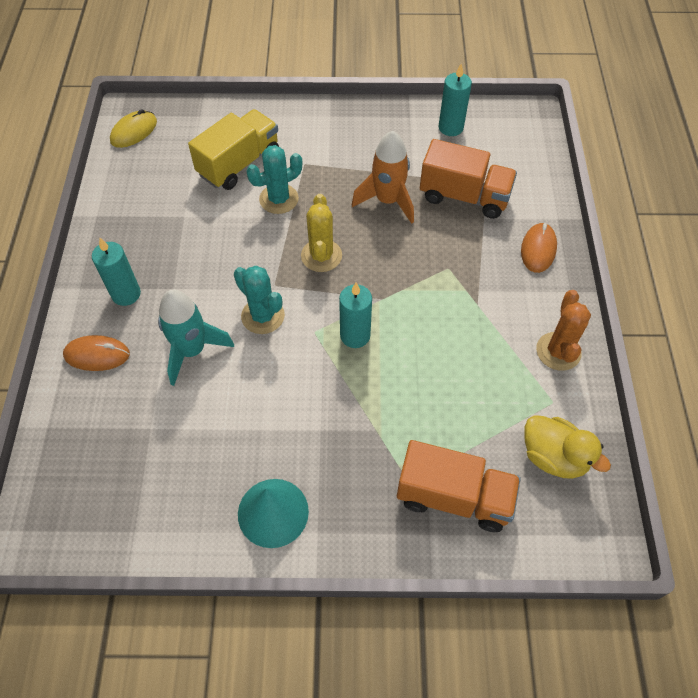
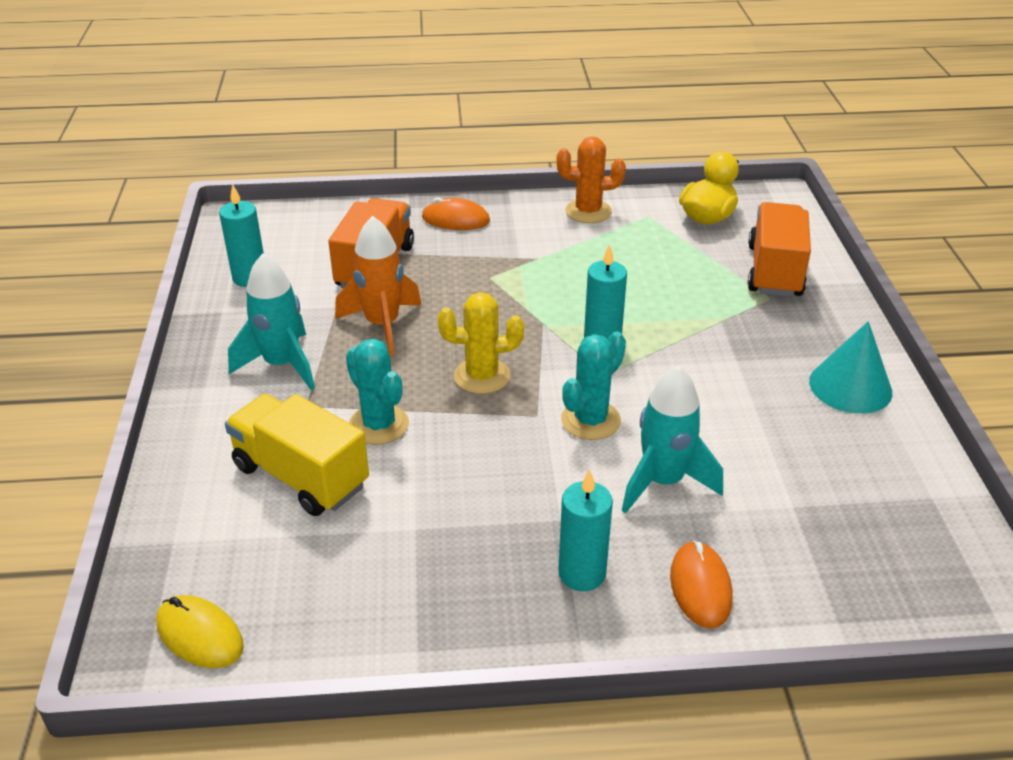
camera: 95 degrees left, 20 degrees down
(347, 150) = (282, 365): none -> turquoise rocket

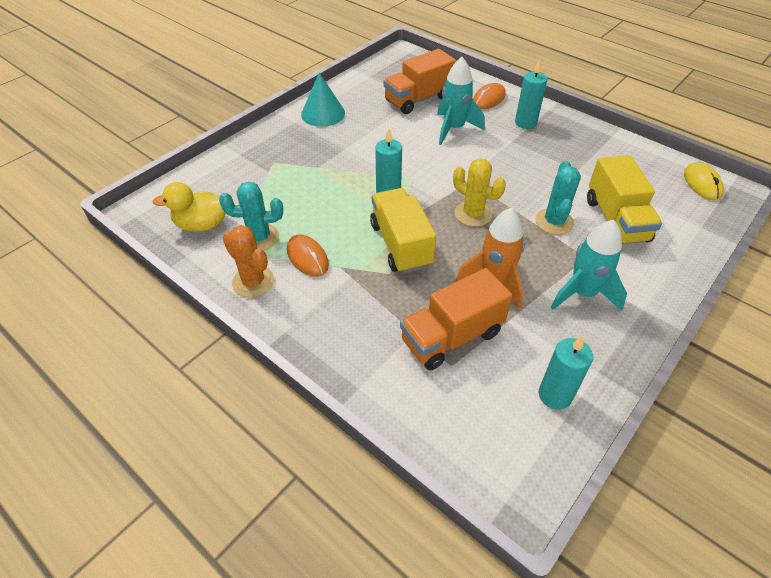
camera: 135 degrees left, 10 degrees up
(455, 219) = (343, 343): orange mouse -> orange mouse (307, 257)
(513, 303) = (401, 245): none -> yellow truck
(590, 420) = (449, 164): turquoise cactus -> turquoise cactus (259, 237)
(774, 271) = (243, 172): orange truck -> orange truck (418, 99)

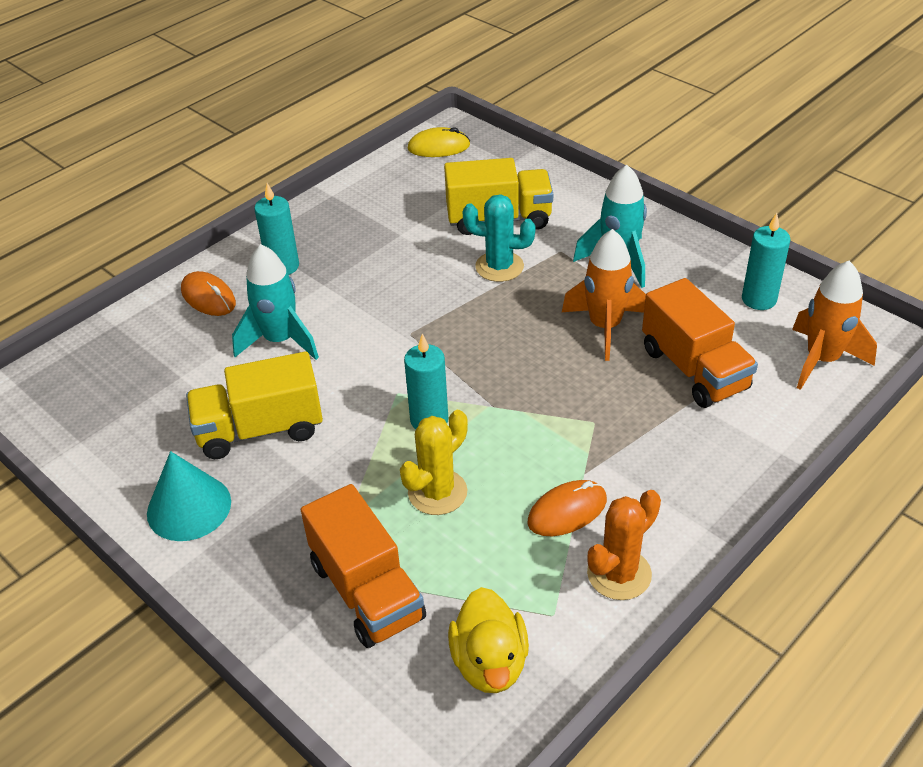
camera: 85 degrees left, 5 degrees down
(259, 237) = (523, 575): turquoise cactus -> none
(401, 245) = (540, 409): yellow truck -> yellow truck (260, 429)
(418, 99) = (183, 377): orange truck -> orange truck (367, 591)
(473, 214) = (481, 335): yellow cactus -> yellow cactus (437, 492)
(475, 437) = (822, 360): none -> orange rocket

